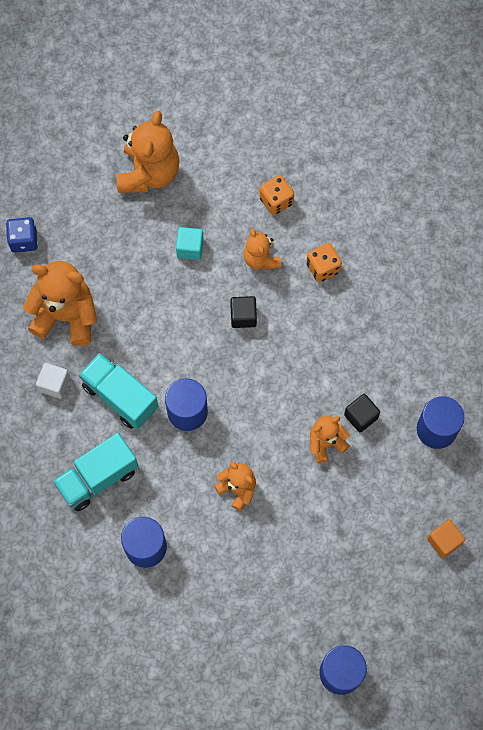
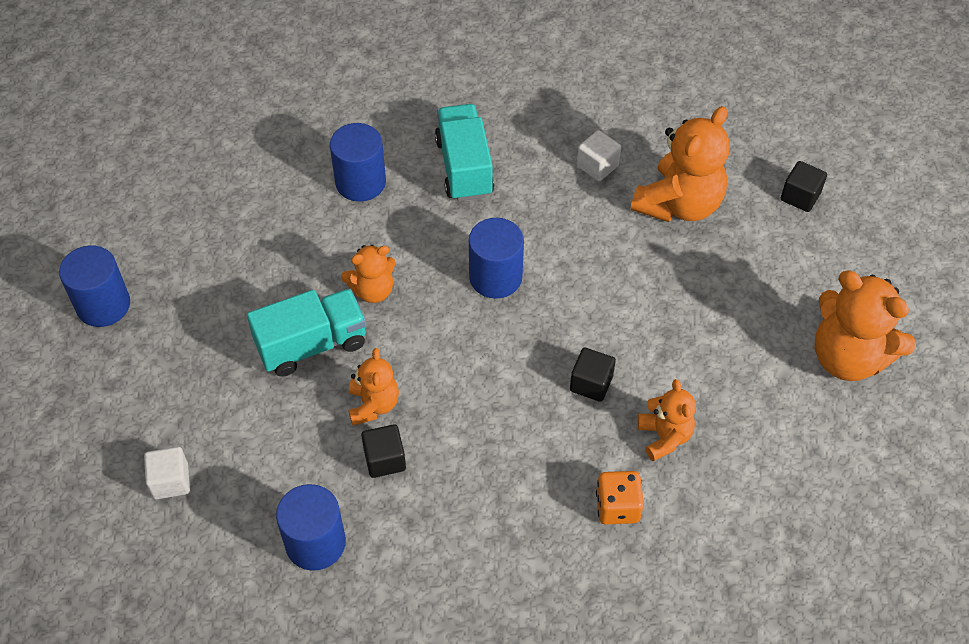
camera: 115 degrees right, 15 degrees down
(24, 240) = (800, 196): blue dice -> black cube
(120, 397) = (550, 220): turquoise truck -> turquoise truck (312, 345)
(190, 248) = (716, 362): turquoise cube -> none
(261, 259) = (664, 437): orange teddy bear -> orange teddy bear turned 75 degrees clockwise
(276, 201) = (746, 492): orange dice -> none
(444, 541) = (170, 481): orange cube -> white cube

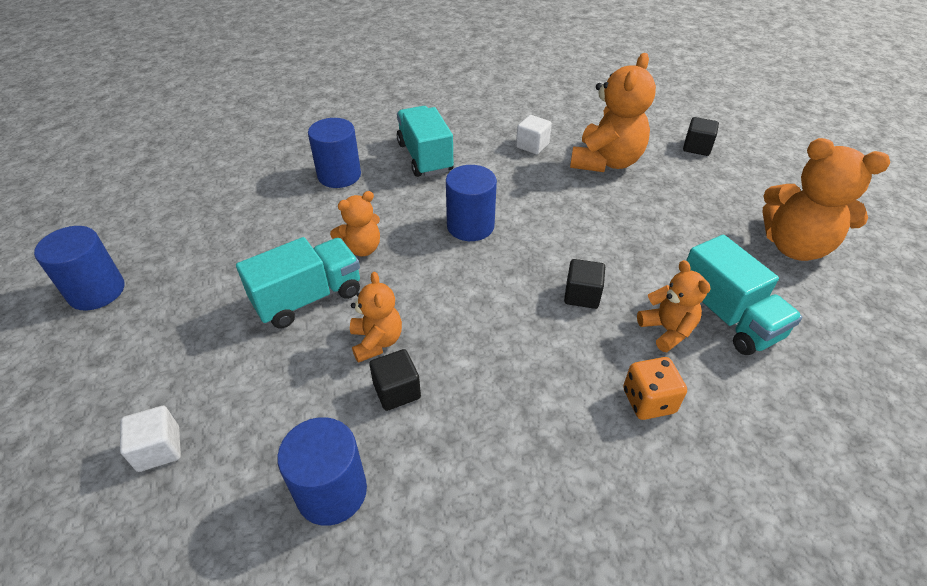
camera: 10 degrees left, 10 degrees down
(733, 431) = (727, 316): none -> turquoise truck

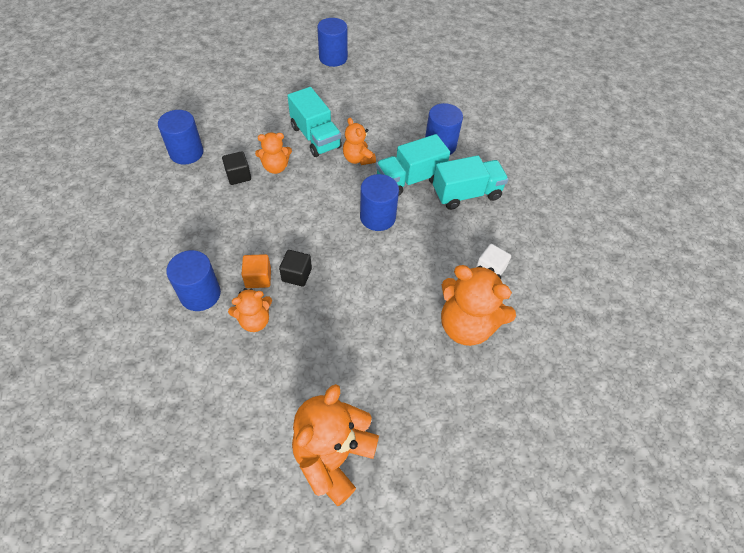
camera: 90 degrees right, 10 degrees up
(159, 449) = (227, 95): white cube -> none
(599, 335) = (258, 278): none -> orange cube
(648, 401) = (200, 294): orange dice -> blue cylinder
(697, 147) = (499, 419): black cube -> none
(727, 316) = (259, 366): turquoise truck -> turquoise truck (410, 179)

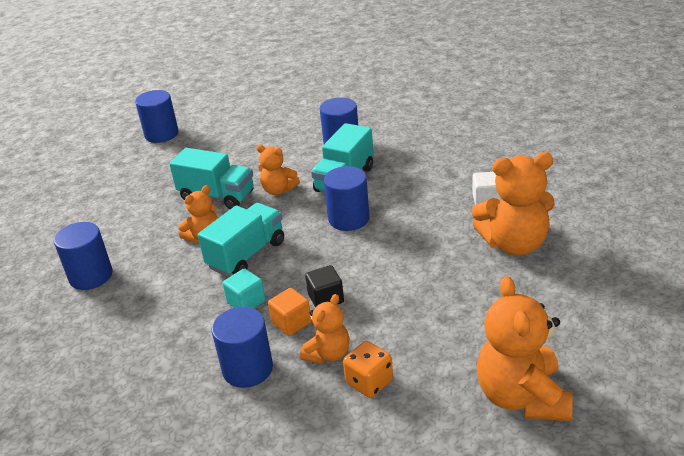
camera: 30 degrees left, 20 degrees down
(238, 176) = (173, 263): black cube -> none
(249, 240) = (246, 302): none -> turquoise cube
(256, 363) = (369, 382): none -> orange dice
(466, 194) = (405, 163): turquoise truck -> turquoise truck (247, 255)

